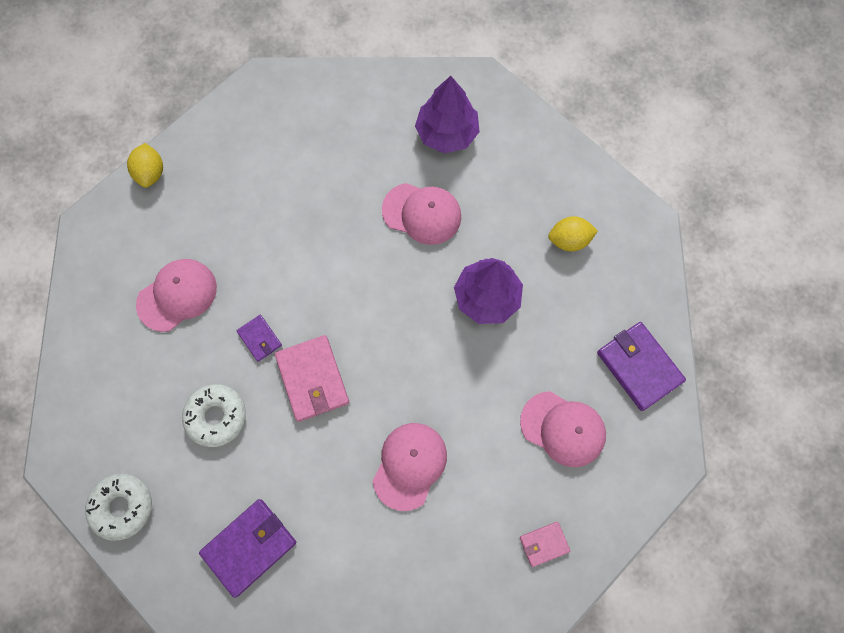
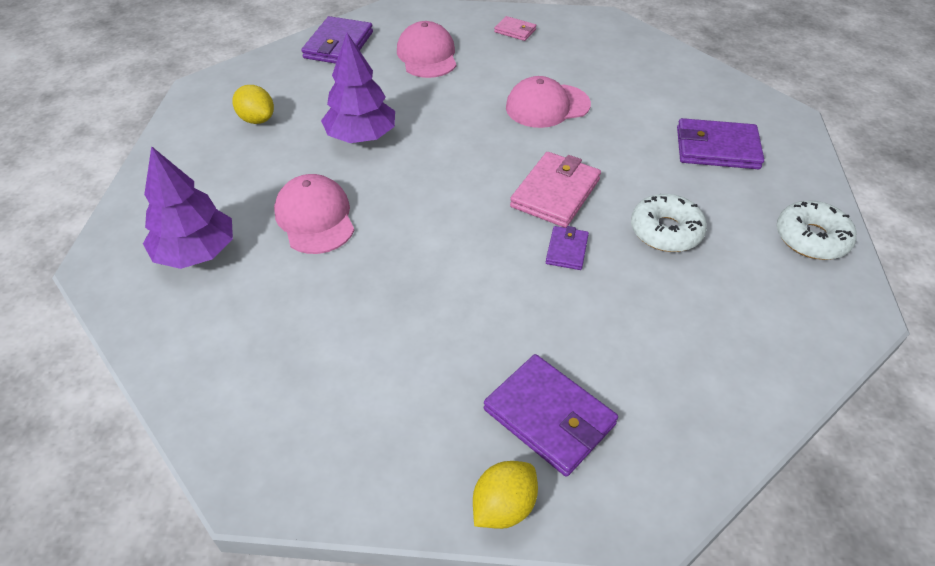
camera: 130 degrees left, 25 degrees down
(170, 229) = (549, 417): none -> purple wallet
(177, 295) = (608, 347): pink cap -> none

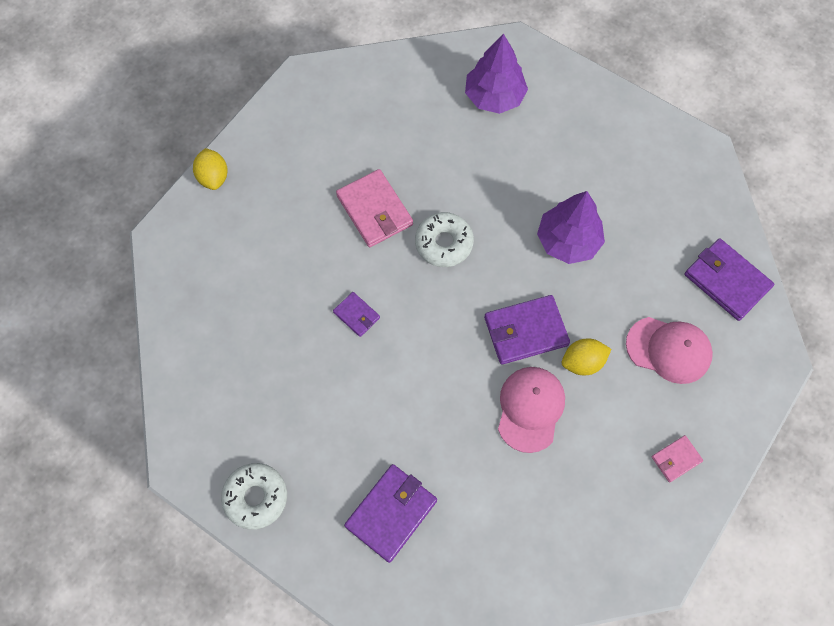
camera: 120 degrees right, 20 degrees up
(257, 119) = (633, 176): yellow lemon -> yellow lemon (582, 362)
(315, 218) = (487, 174): pink cap -> none
(549, 417) = (244, 227): purple wallet -> purple wallet (525, 331)
(555, 193) = (417, 344): pink wallet -> pink wallet (374, 210)
(666, 231) = (330, 395): white donut -> white donut (444, 243)

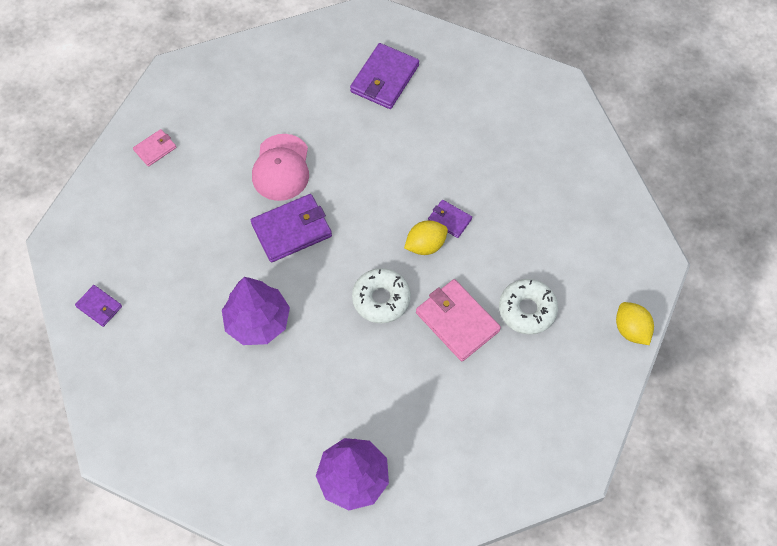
camera: 170 degrees right, 5 degrees down
(256, 497) = (493, 73): white donut -> white donut (527, 310)
(582, 362) = (237, 212): yellow lemon -> yellow lemon (425, 245)
(668, 350) = (158, 234): pink cap -> none
(726, 281) = (99, 307): purple wallet -> purple wallet, size x0.54

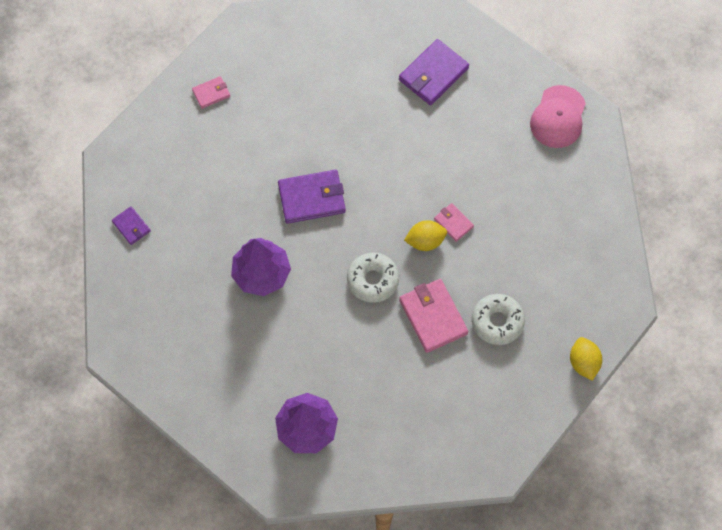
camera: 15 degrees right, 5 degrees up
(281, 168) = (317, 138): pink cap -> pink cap (558, 117)
(449, 220) = (453, 223): purple wallet -> pink wallet

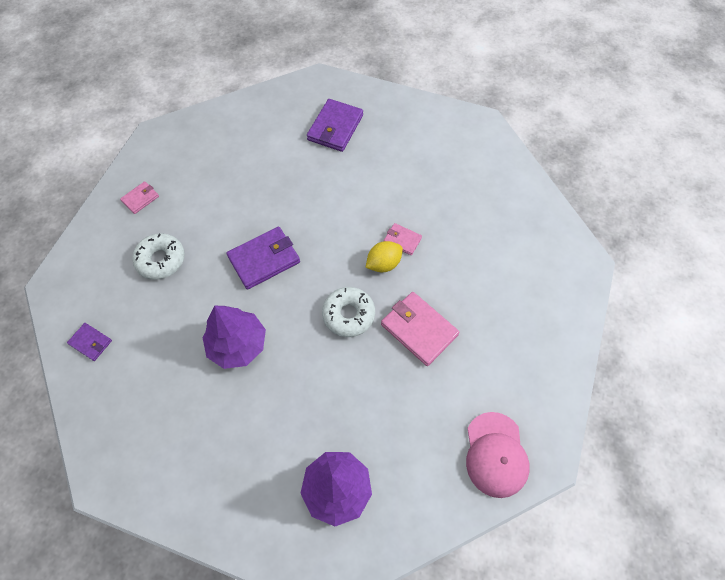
camera: 20 degrees left, 5 degrees down
(497, 322) = (480, 314): white donut -> white donut (161, 260)
(558, 117) = (453, 130): pink cap -> pink cap (495, 454)
(583, 362) = (574, 324): yellow lemon -> none

